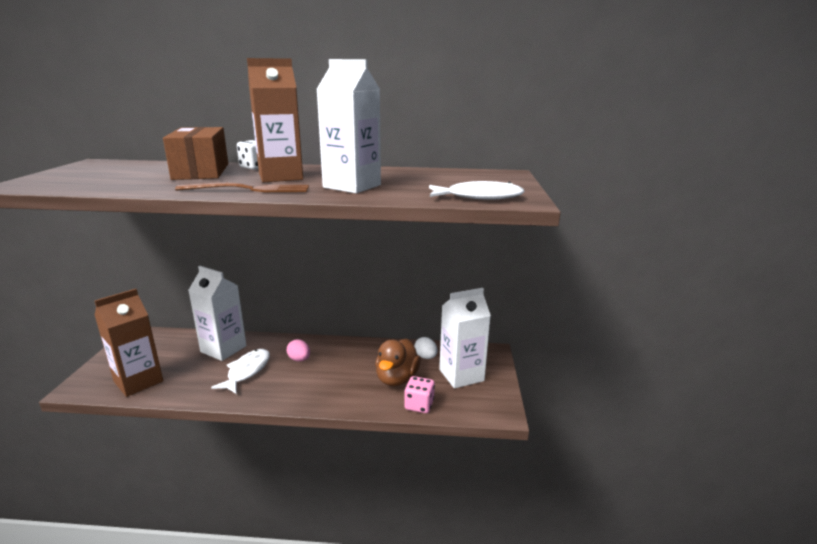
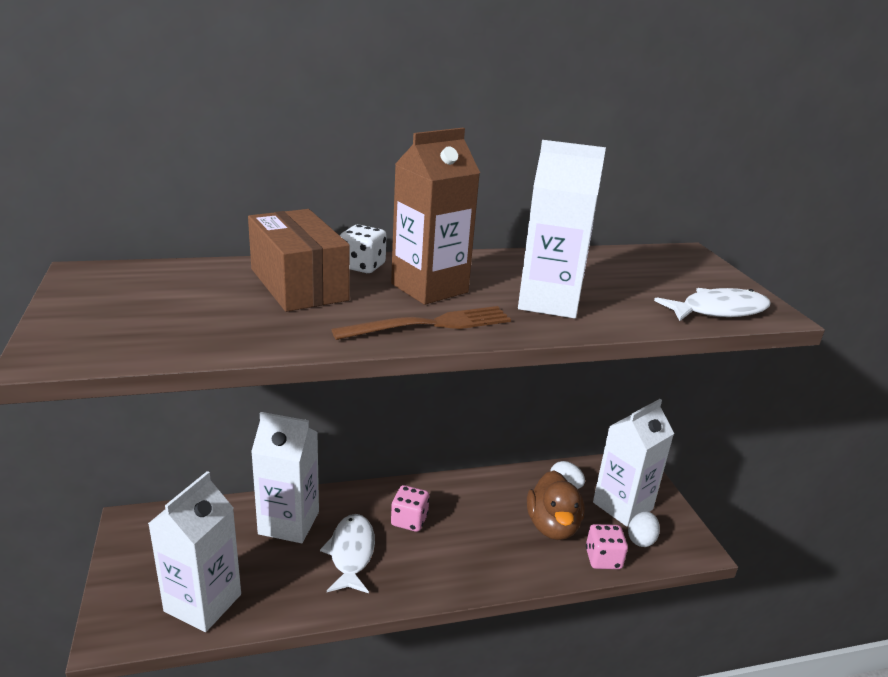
camera: 20 degrees left, 5 degrees up
(138, 381) = (203, 603): brown carton -> white carton
(299, 359) = (409, 520): pink egg -> pink dice
(459, 398) = (641, 540): none -> white egg

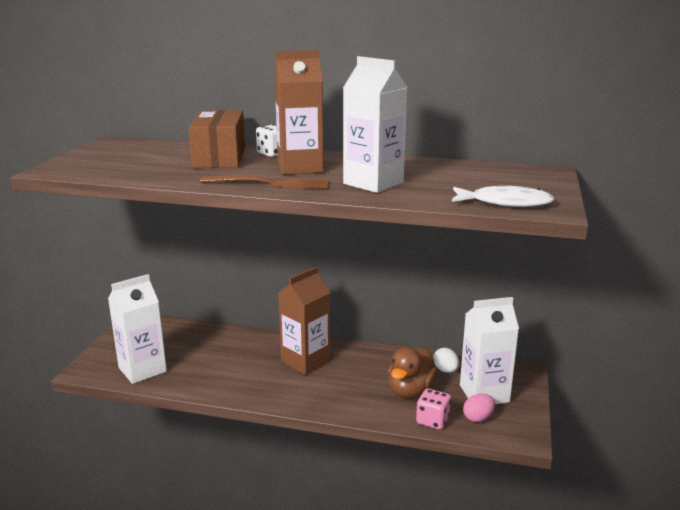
camera: 30 degrees right, 5 degrees down
(289, 523) = (225, 343): white carton -> none
(351, 553) = (250, 369): white fish -> none
(409, 520) = (305, 361): pink dice -> brown carton
(641, 540) = (478, 418): white egg -> pink egg

